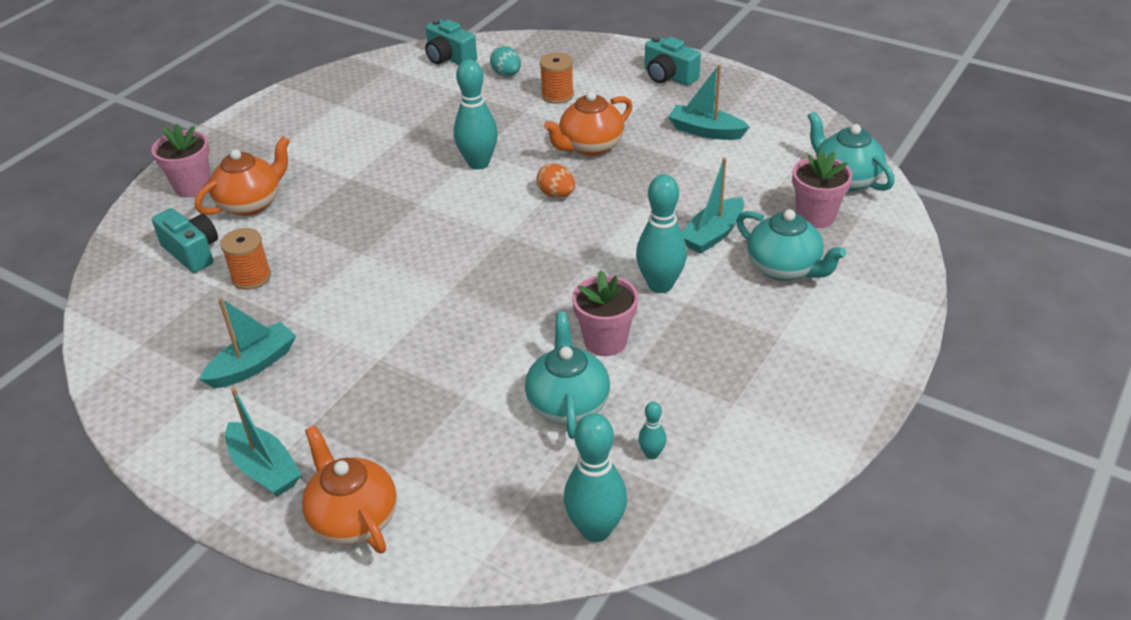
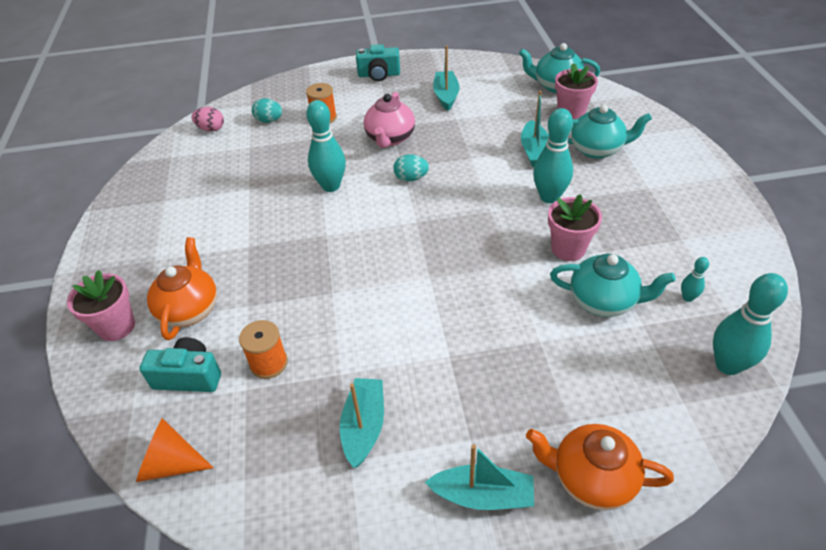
camera: 40 degrees left, 5 degrees up
(114, 303) = (171, 464): none -> orange cone
(449, 58) = (211, 129): turquoise camera -> pink egg
(556, 194) = (411, 178): orange egg -> turquoise egg
(568, 404) = (603, 301): turquoise teapot -> turquoise teapot turned 150 degrees clockwise
(590, 146) = (390, 138): orange teapot -> pink teapot
(705, 131) = (446, 96): turquoise boat -> turquoise boat turned 105 degrees clockwise

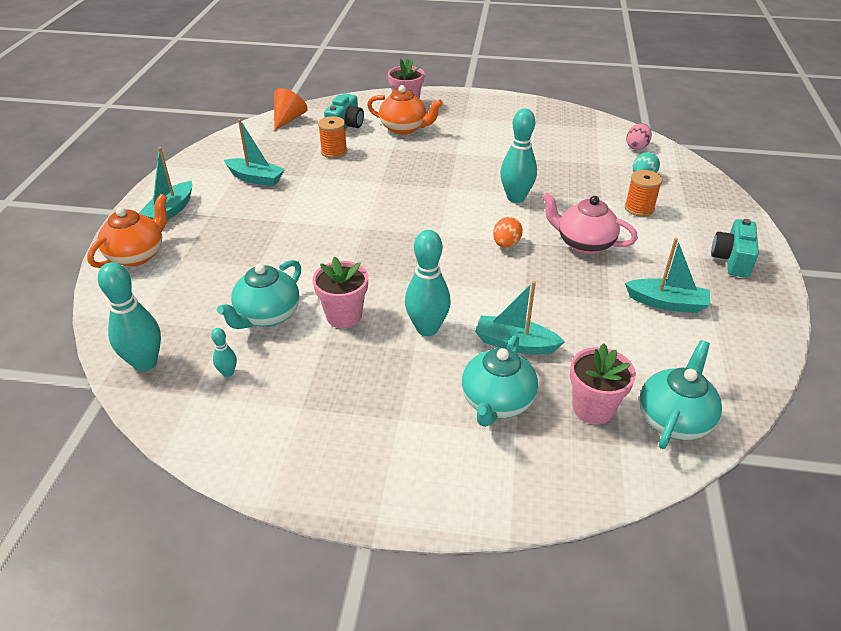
camera: 105 degrees right, 5 degrees down
(411, 178) = (506, 244): turquoise egg -> orange egg

